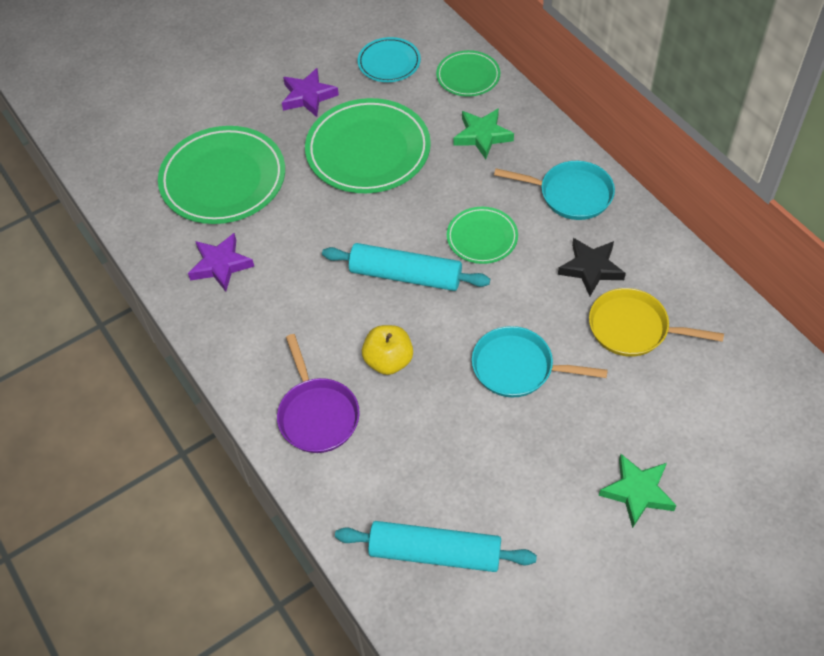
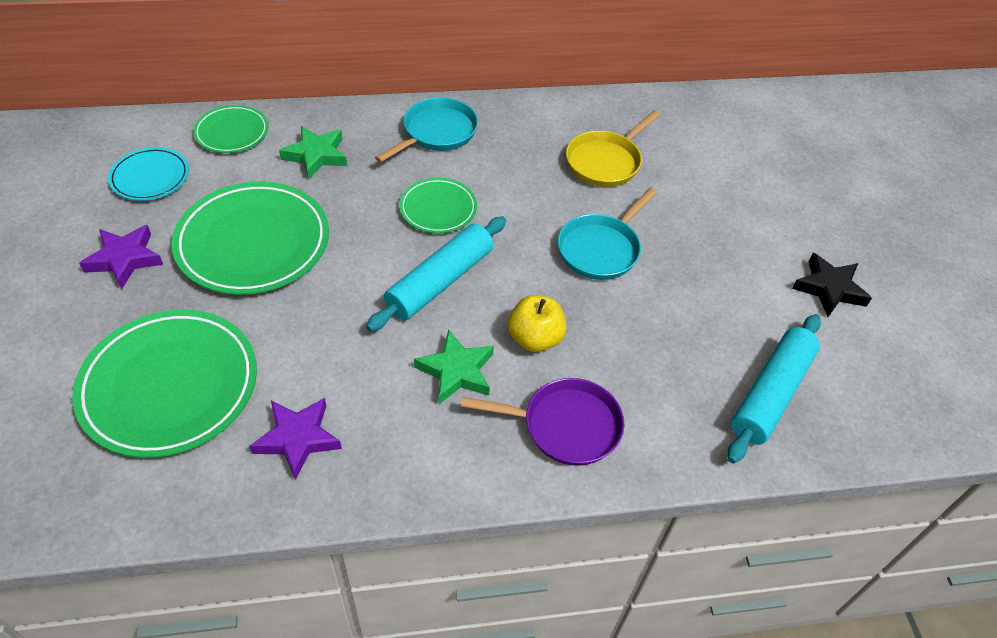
camera: 70 degrees left, 5 degrees down
(591, 269) = (527, 157): black star -> black star (829, 289)
(637, 492) = (766, 232): green star -> green star (456, 371)

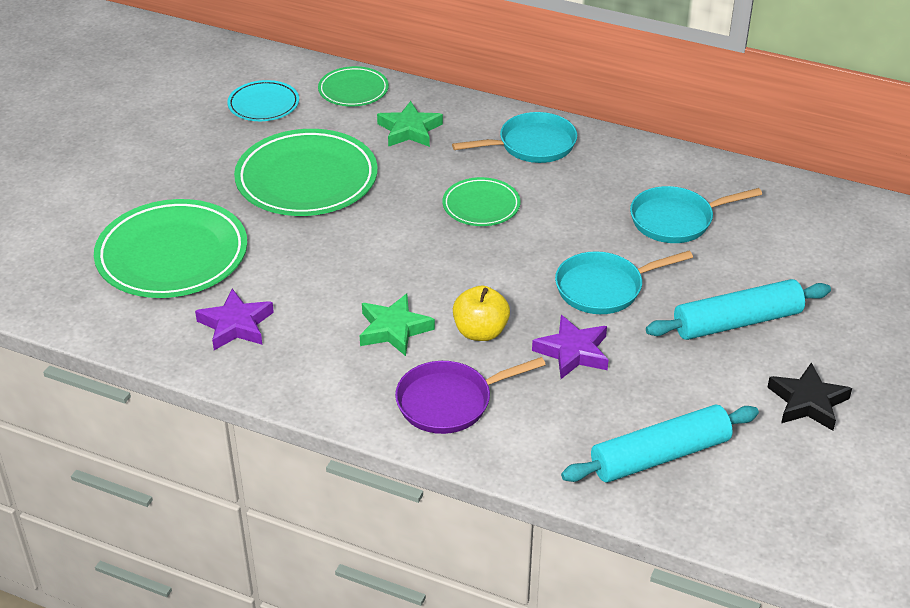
camera: 35 degrees right, 10 degrees down
(124, 259) = (202, 158): purple star -> purple star (573, 352)
(440, 281) = (435, 261): turquoise rolling pin -> turquoise rolling pin (737, 322)
(564, 426) = (450, 402): purple pan -> purple pan turned 120 degrees clockwise
(606, 161) = (676, 220): yellow pan -> turquoise pan

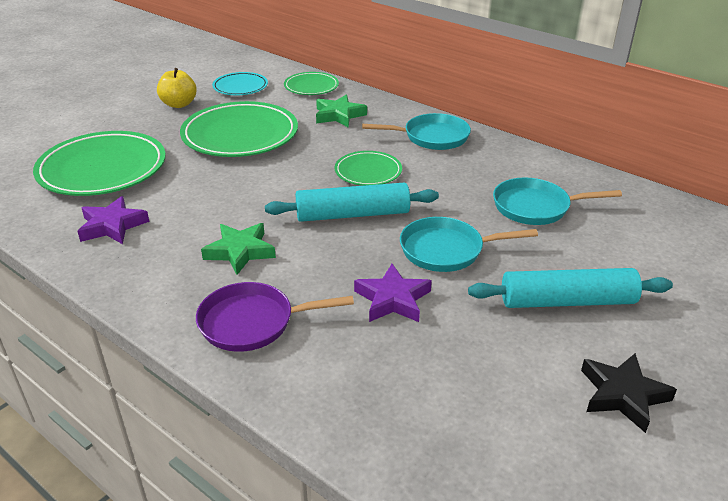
camera: 15 degrees right, 5 degrees down
(480, 332) = (315, 267): yellow apple -> yellow apple (179, 104)
(660, 456) = (438, 419): turquoise rolling pin -> turquoise rolling pin (352, 214)

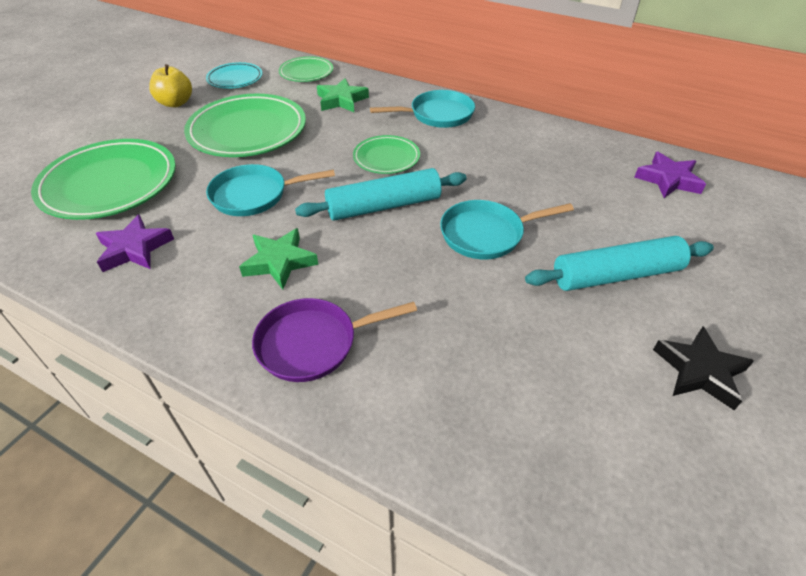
camera: 10 degrees left, 10 degrees up
(392, 299) = (449, 296): purple star -> purple star (668, 180)
(536, 207) = (556, 178): turquoise pan -> turquoise pan (254, 195)

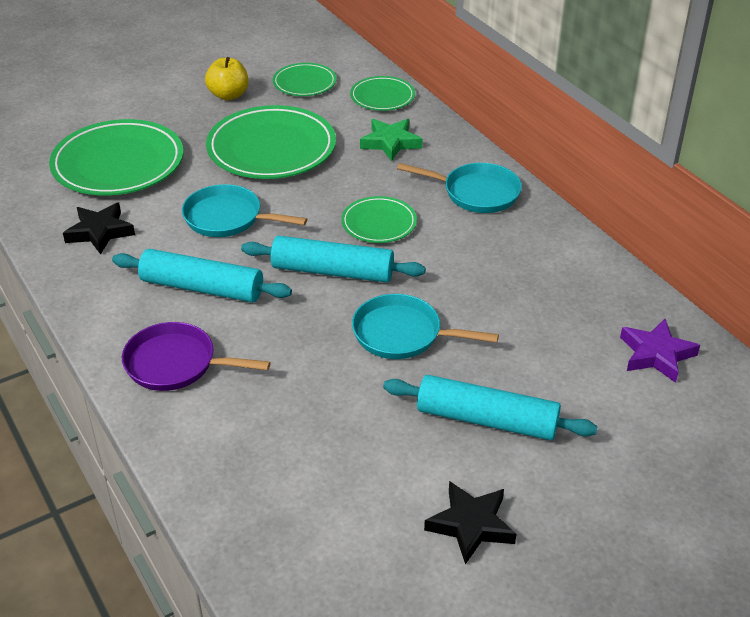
camera: 30 degrees right, 5 degrees down
(134, 249) = (100, 232): purple star -> black star
(235, 79) = (304, 83): turquoise plate -> green plate
(279, 262) = (202, 288): green star -> turquoise rolling pin

